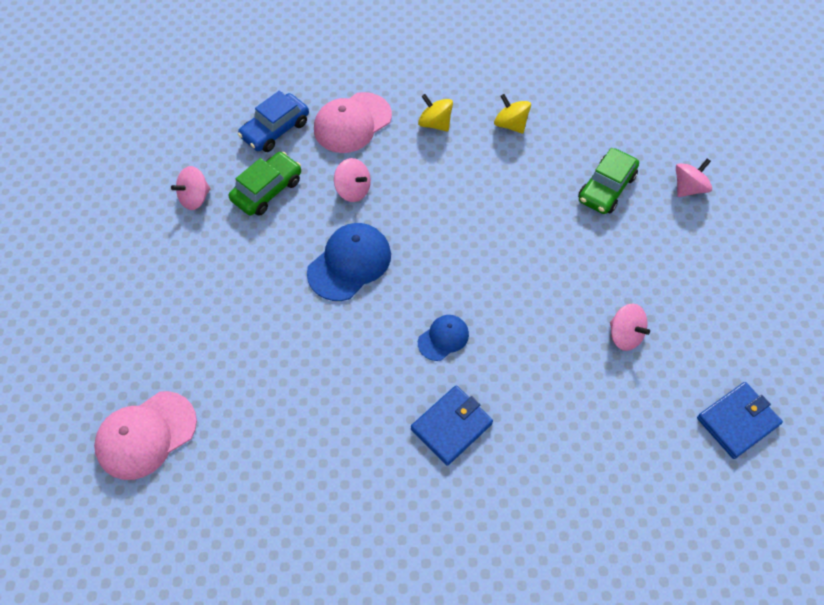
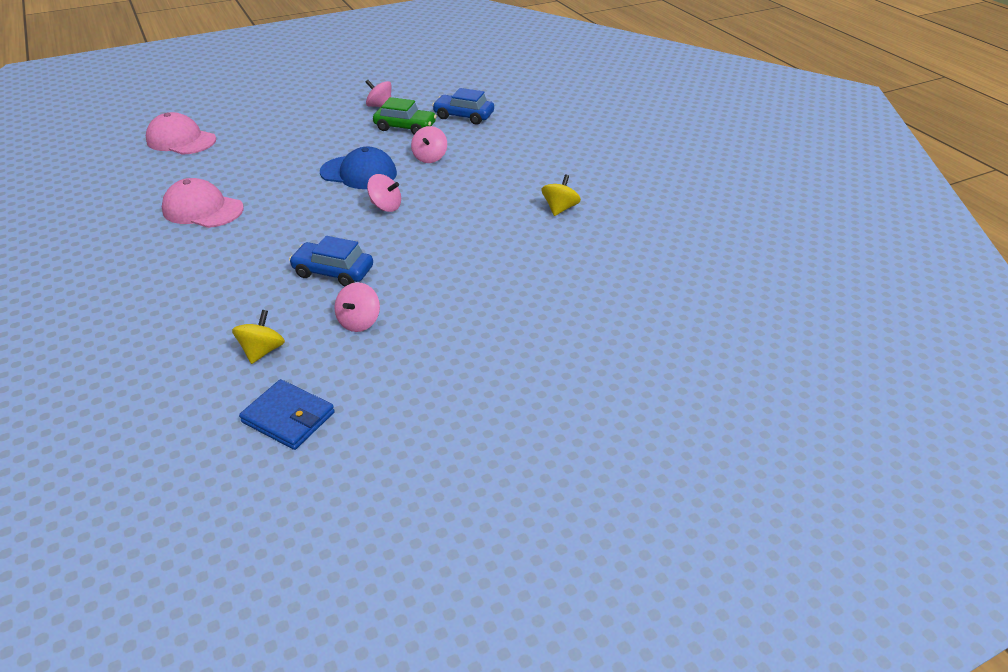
camera: 65 degrees right, 20 degrees down
(352, 123) = (496, 141): pink cap -> pink cap (202, 209)
(435, 123) = (528, 174): yellow spinning top -> yellow spinning top (262, 351)
(443, 338) = (309, 228): blue cap -> none
(451, 426) = (226, 251): blue wallet -> none
(535, 336) = (333, 272): none -> blue car
(606, 188) = (528, 275): green car -> none
(688, 188) = (571, 327): pink spinning top -> pink spinning top (386, 206)

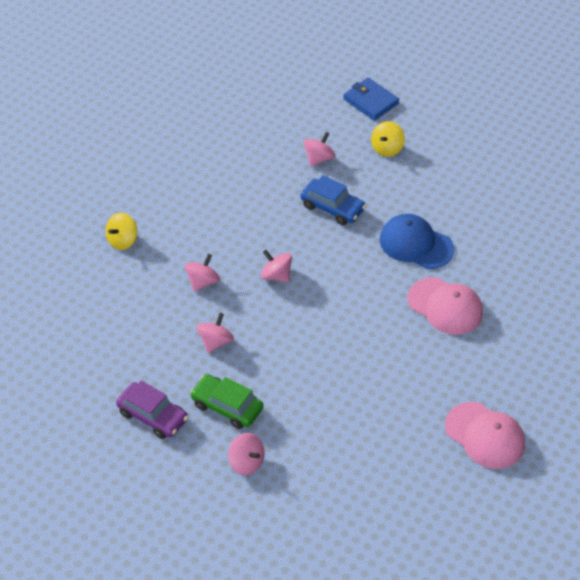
camera: 165 degrees left, 10 degrees up
(359, 173) = (293, 331): blue cap -> blue cap (416, 244)
(460, 192) = (203, 282): none -> pink spinning top
(463, 116) = (153, 416): blue car -> purple car

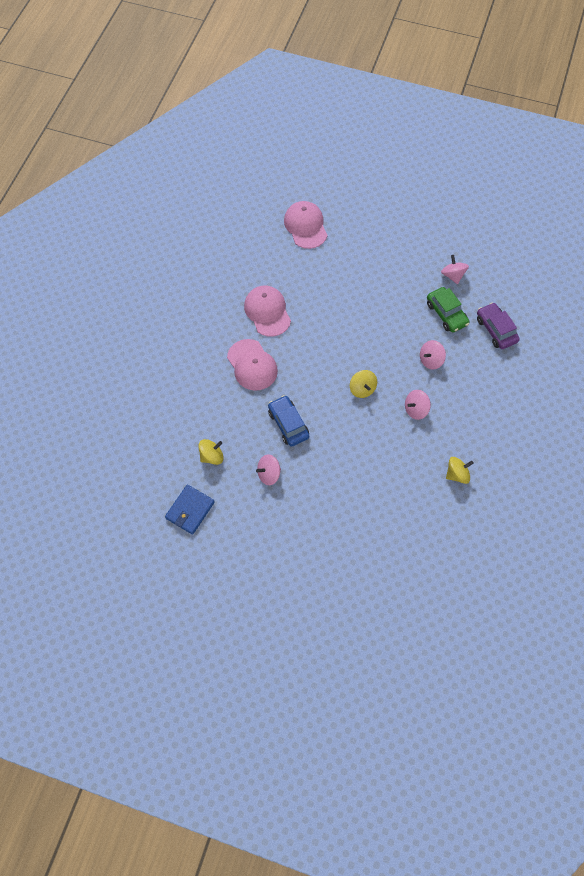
camera: 150 degrees left, 15 degrees up
(276, 275) = (362, 389): pink spinning top -> yellow spinning top
(371, 101) = (190, 510): blue wallet -> blue wallet turned 45 degrees clockwise
(416, 244) = (252, 365): blue cap -> pink cap

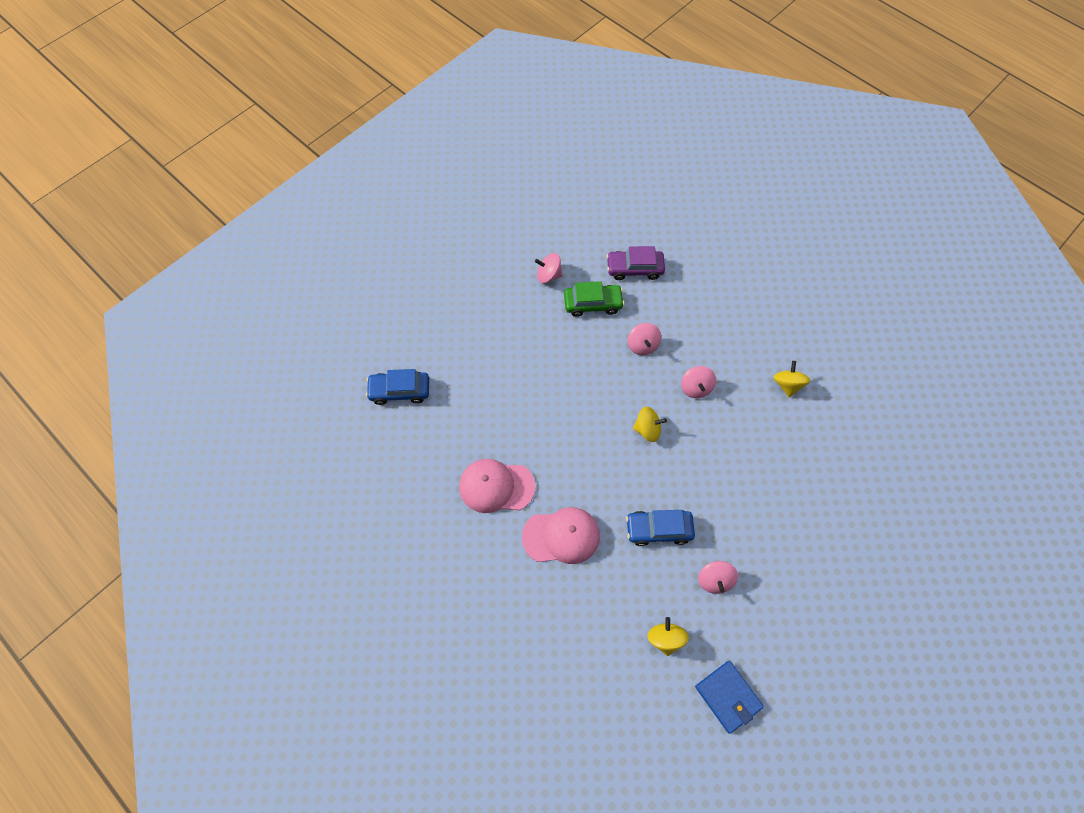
camera: 65 degrees left, 0 degrees up
(305, 226) = (399, 391): pink cap -> blue car

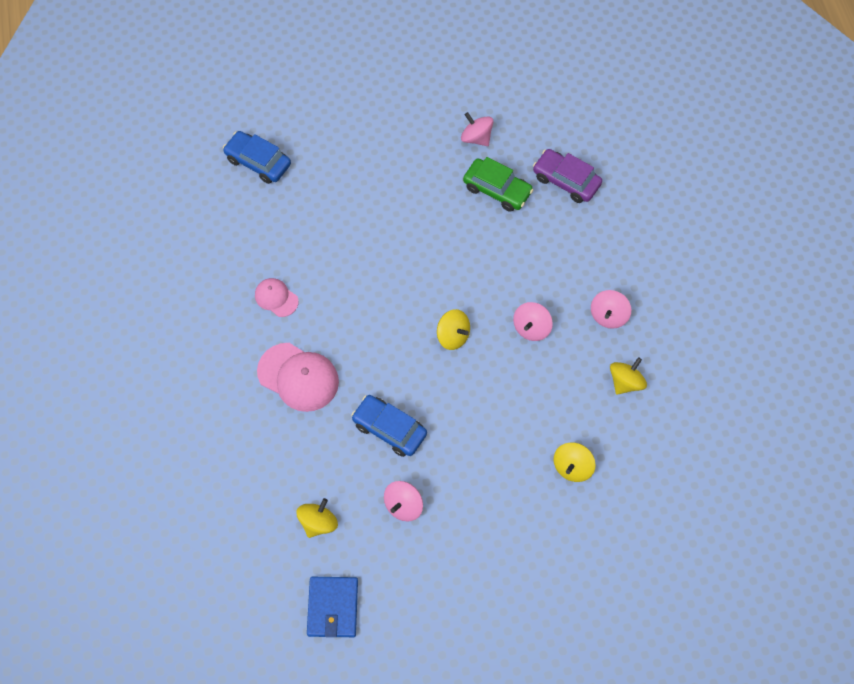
camera: 35 degrees right, 0 degrees up
(496, 486) = (276, 298): pink cap -> pink cap, size x0.57
(642, 345) = (513, 257): pink spinning top -> pink spinning top (608, 316)
(803, 469) = (572, 467): none -> yellow spinning top

